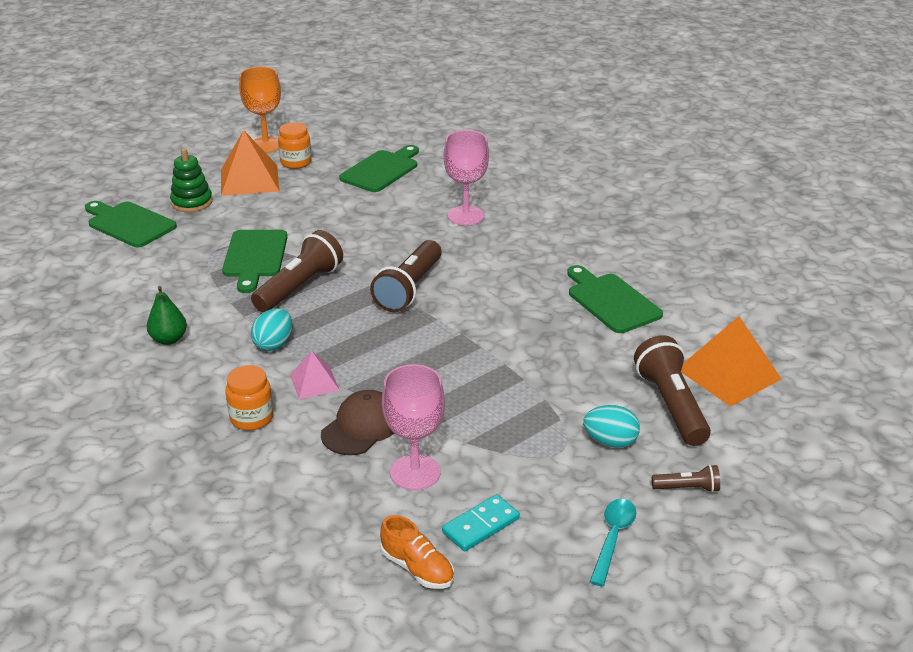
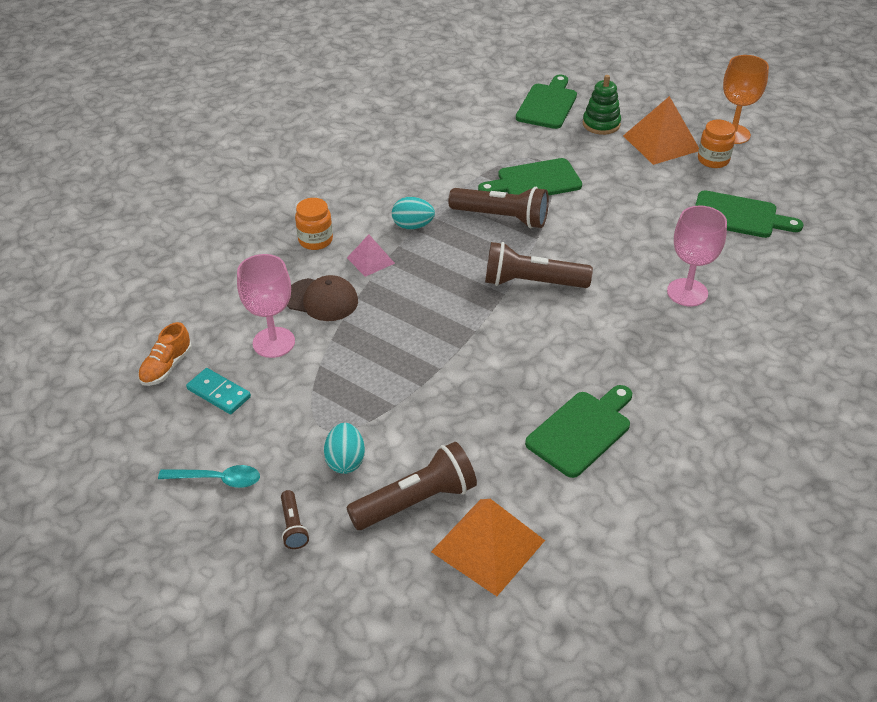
camera: 75 degrees right, 10 degrees up
(169, 339) = (398, 172): green pear -> none

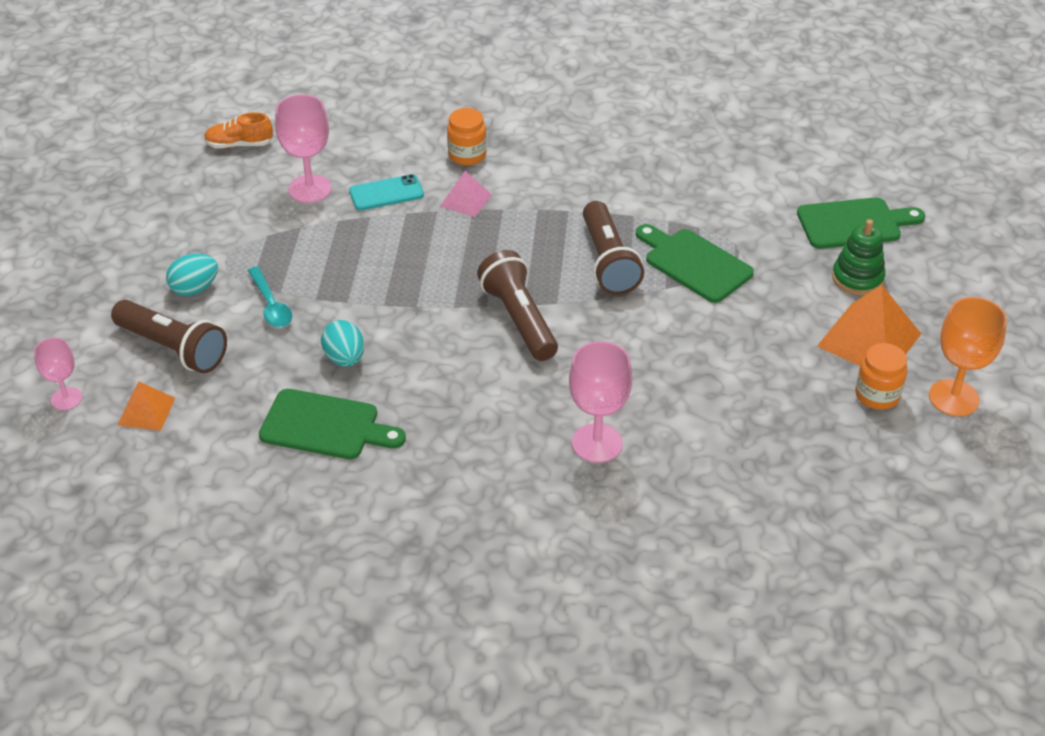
camera: 60 degrees right, 0 degrees up
(218, 479) = (132, 227): turquoise spoon -> turquoise spoon (271, 305)
(219, 393) = (228, 185): turquoise domino -> none
(293, 526) = (106, 288): brown flashlight -> none
(321, 300) = (386, 193): brown cap -> turquoise phone
(413, 226) = (541, 207): turquoise egg -> turquoise egg (344, 358)
(431, 603) = (66, 399): none -> pink goblet
(488, 546) = (146, 411): orange pyramid -> orange pyramid, size x0.56
(739, 216) = (780, 449): green cutting board -> none

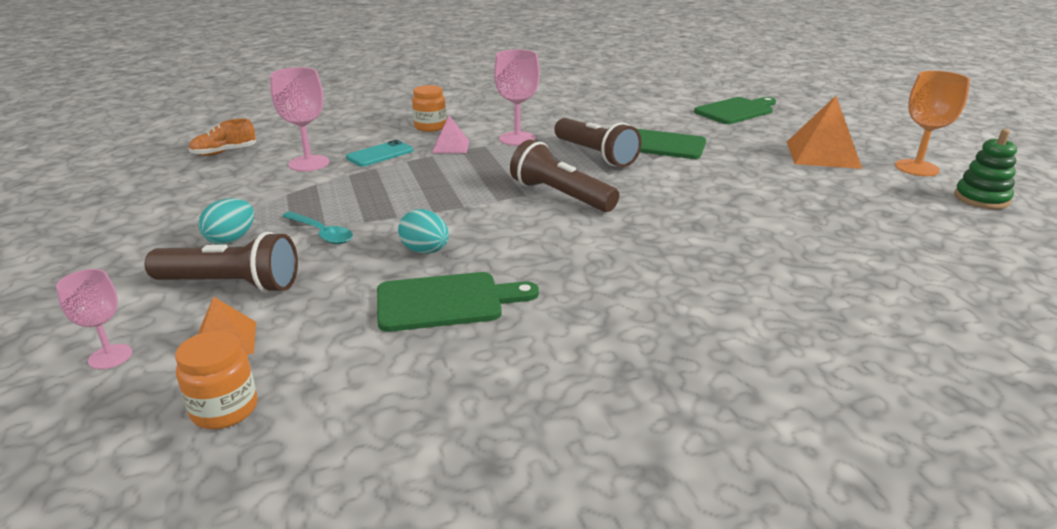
camera: 25 degrees left, 15 degrees down
(597, 443) = (711, 250): pink goblet -> pink goblet (517, 139)
(857, 278) = (773, 131): green stacking toy -> green stacking toy (981, 199)
(877, 395) = (869, 177): orange jar -> orange jar (225, 410)

